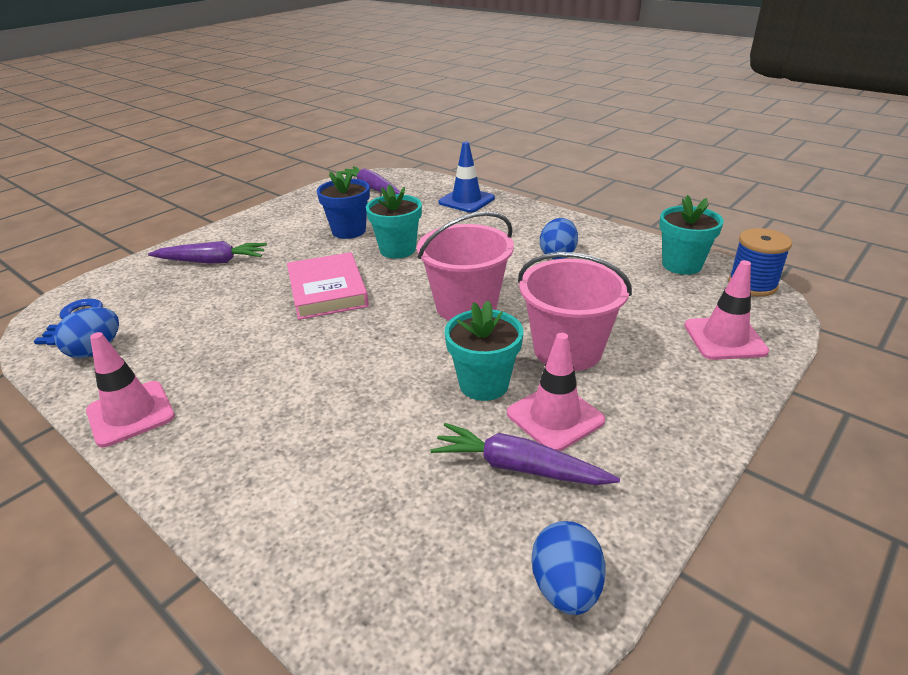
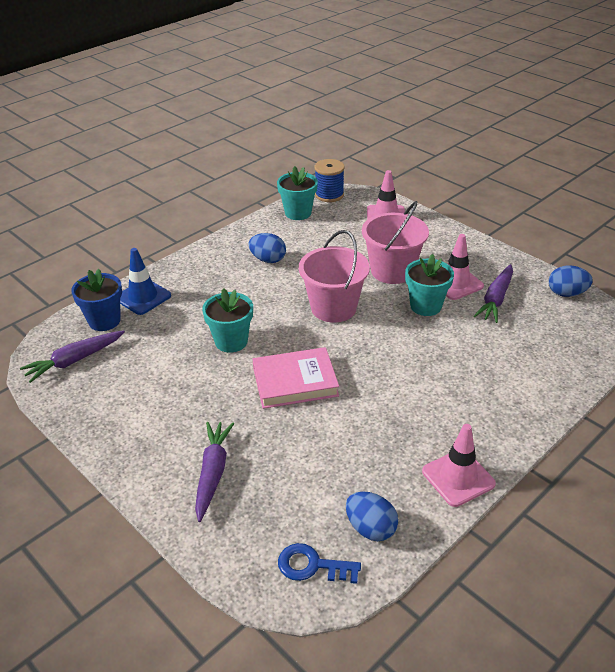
camera: 85 degrees left, 5 degrees up
(349, 231) = (179, 374): blue flower pot -> blue flower pot (104, 321)

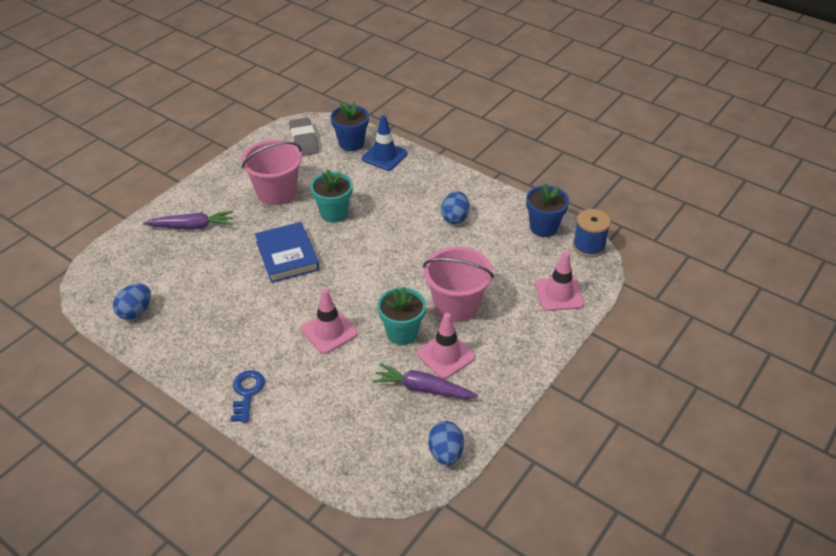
camera: 80 degrees right, 5 degrees up
(74, 361) = (304, 140): purple carrot -> grey eraser
(295, 382) = (287, 256): pink book -> blue book
(298, 213) = (543, 227): turquoise flower pot -> blue flower pot
(312, 565) = (108, 285): blue key -> blue key (247, 393)
(333, 308) = (388, 268): pink bucket -> pink bucket (276, 192)
(458, 478) = (180, 360): pink traffic cone -> pink traffic cone (329, 331)

